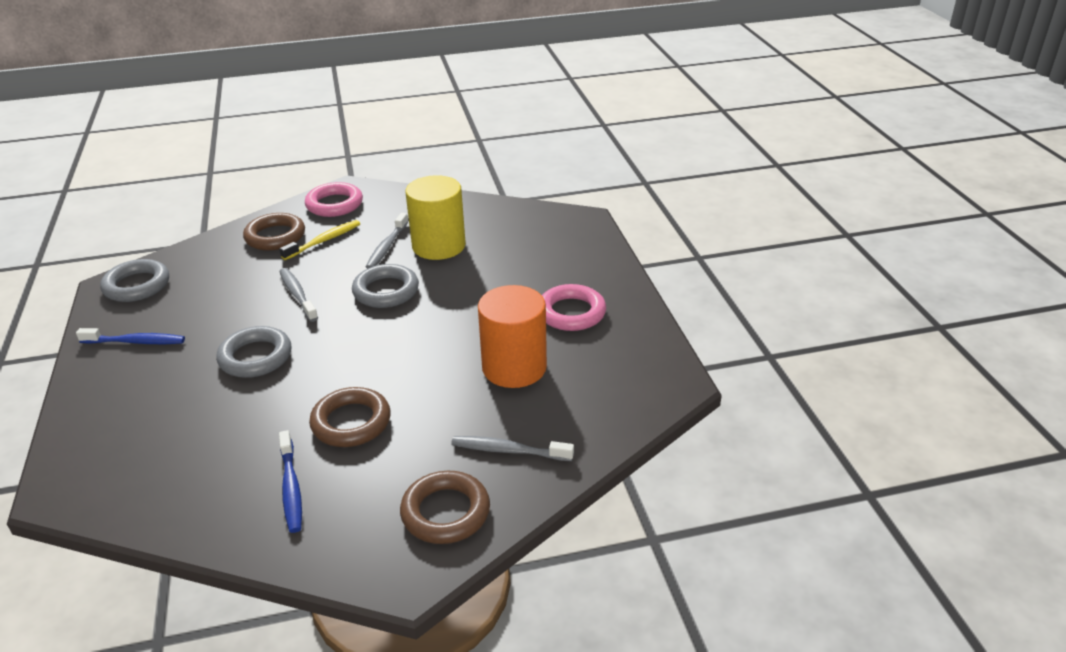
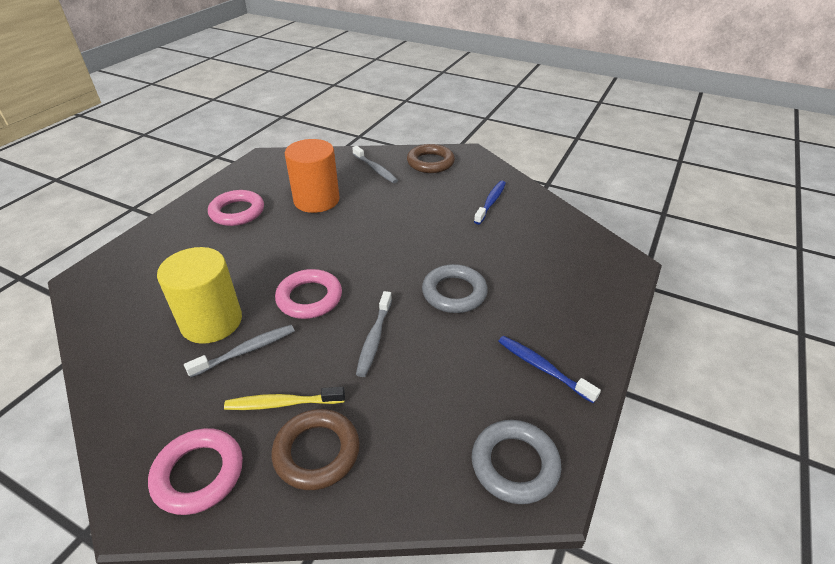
camera: 140 degrees left, 5 degrees up
(351, 422) = (433, 217): brown ring -> none
(386, 291) = (309, 298): grey ring -> pink ring

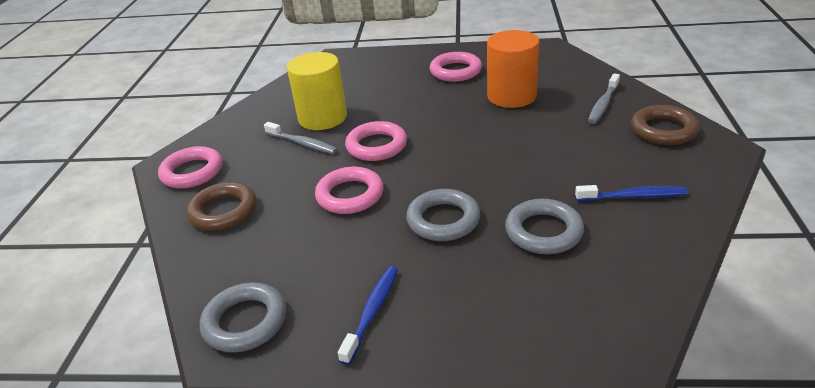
camera: 70 degrees right, 5 degrees down
(282, 403) = (260, 179): yellow toothbrush -> none
(374, 338) = (350, 195): grey toothbrush -> pink ring
(501, 250) = (543, 231): none -> grey ring

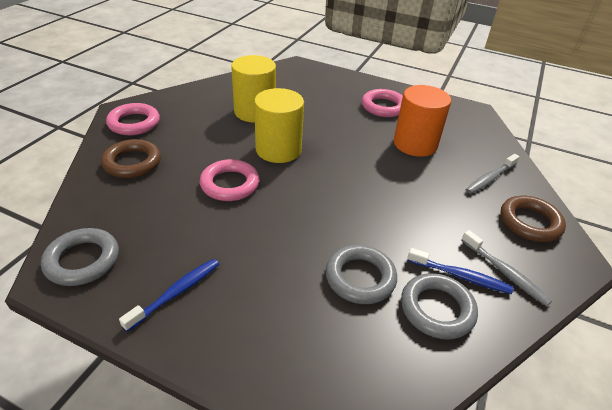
camera: 15 degrees right, 5 degrees up
(302, 143) = (225, 128): grey toothbrush -> grey toothbrush (505, 272)
(376, 146) = (278, 149): pink ring -> yellow cylinder
(443, 220) = (285, 234): grey ring -> grey ring (437, 309)

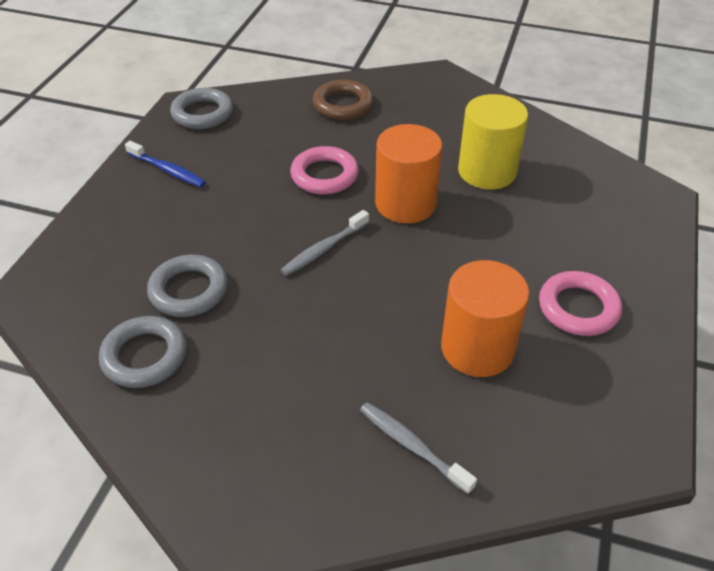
camera: 85 degrees right, 5 degrees up
(134, 123) = (416, 88): pink ring -> none
(278, 149) = (405, 203): yellow cylinder -> orange cylinder
(460, 276) = (194, 383): blue toothbrush -> none
(505, 272) = (202, 433): grey toothbrush -> grey toothbrush (324, 249)
(530, 222) = (309, 486): brown ring -> none

